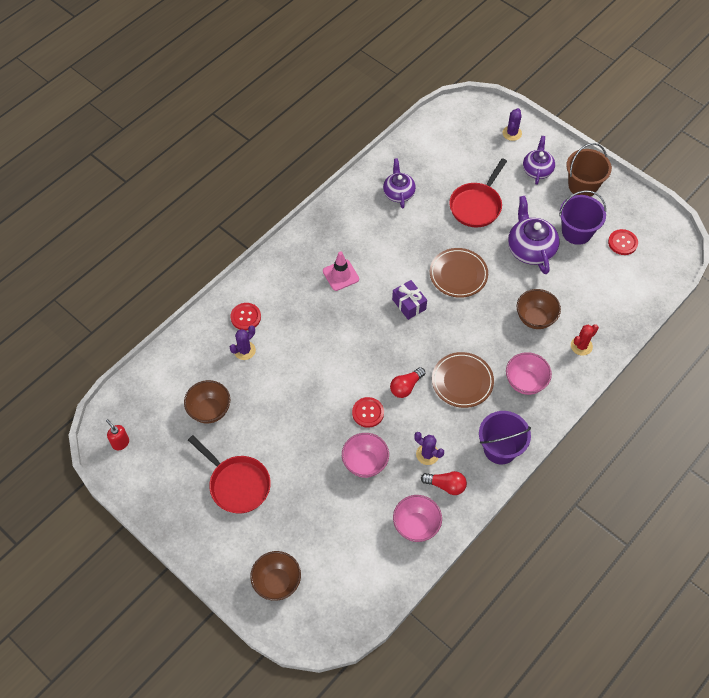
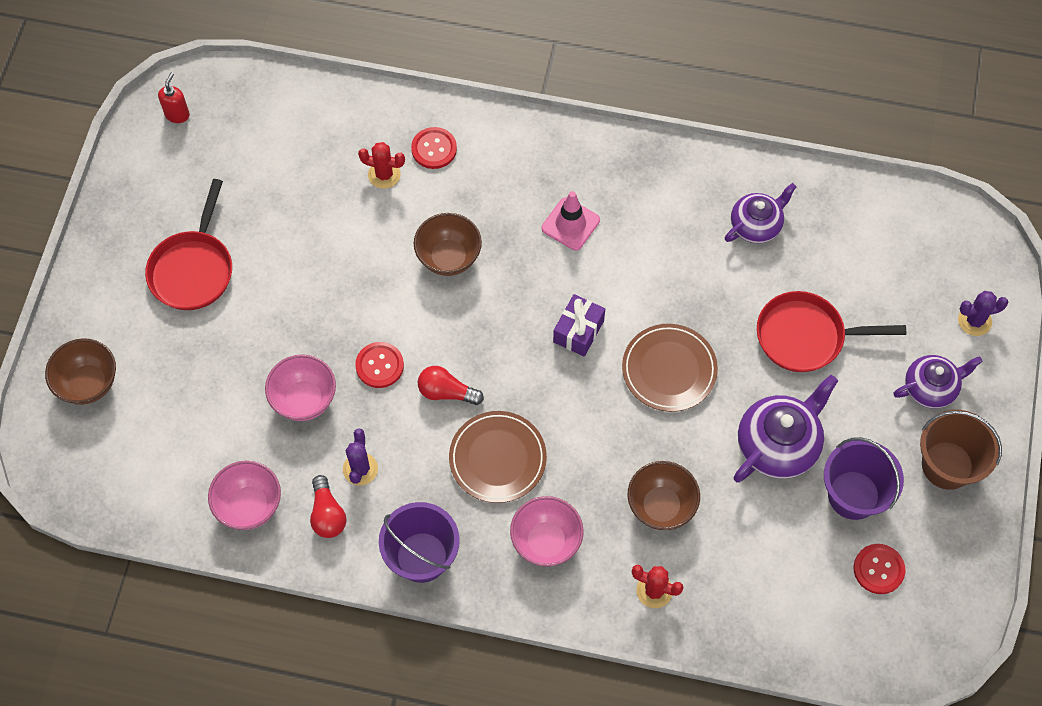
camera: 60 degrees right, 5 degrees up
(209, 410) = (276, 183): brown bowl -> brown bowl (448, 258)
(244, 350) = (384, 174): purple cactus -> red cactus

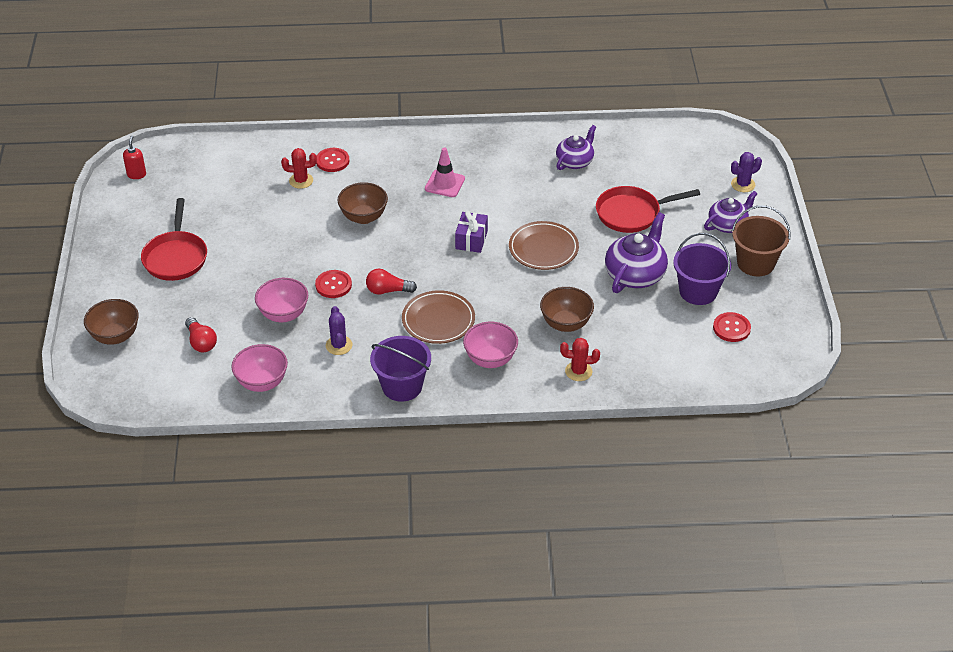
camera: 15 degrees left, 20 degrees down
(327, 514) = (323, 376): red light bulb -> red light bulb (201, 342)

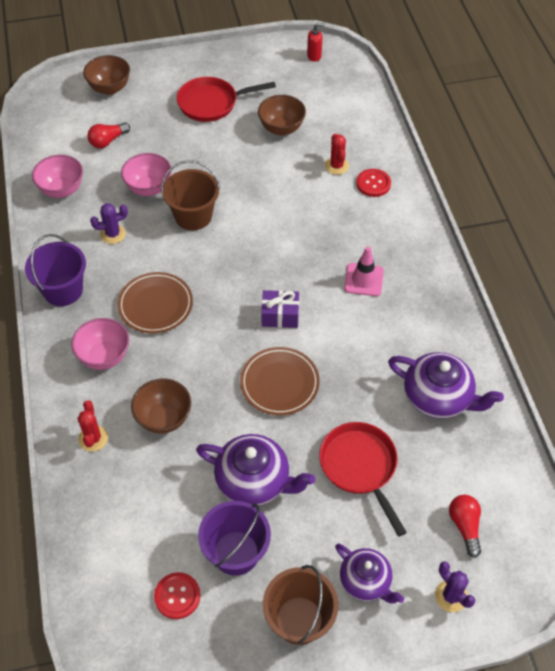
camera: 80 degrees right, 10 degrees up
(333, 285) = (193, 216): red button -> brown bucket
(363, 217) = (295, 222): brown bowl -> brown bowl (281, 128)
(388, 290) = (192, 258): red light bulb -> red light bulb (465, 526)
(575, 161) = (438, 397): purple teapot -> purple teapot, size x1.51

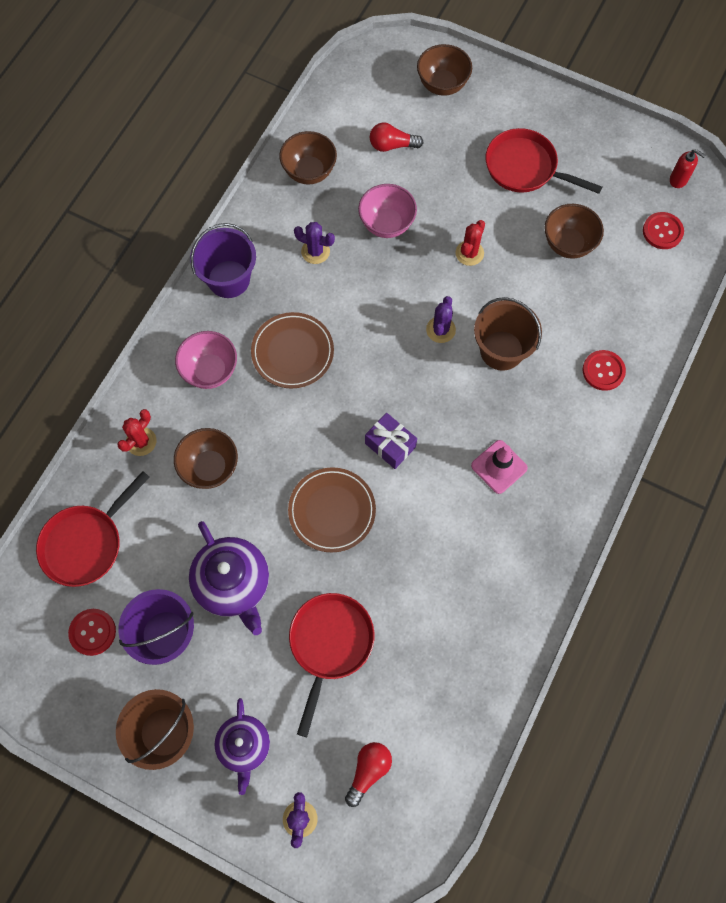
camera: 40 degrees right, 15 degrees up
(62, 190) = (309, 172): pink bowl -> brown bowl
(113, 538) = (86, 543): none -> red pan
(193, 216) = (401, 283): brown bucket -> brown bucket (501, 350)
(246, 226) = (440, 330): none -> purple cactus
(332, 88) = (662, 231): none -> red button
(336, 166) = (585, 325): red cactus -> red cactus (469, 253)
(438, 397) = (458, 636): purple teapot -> none

